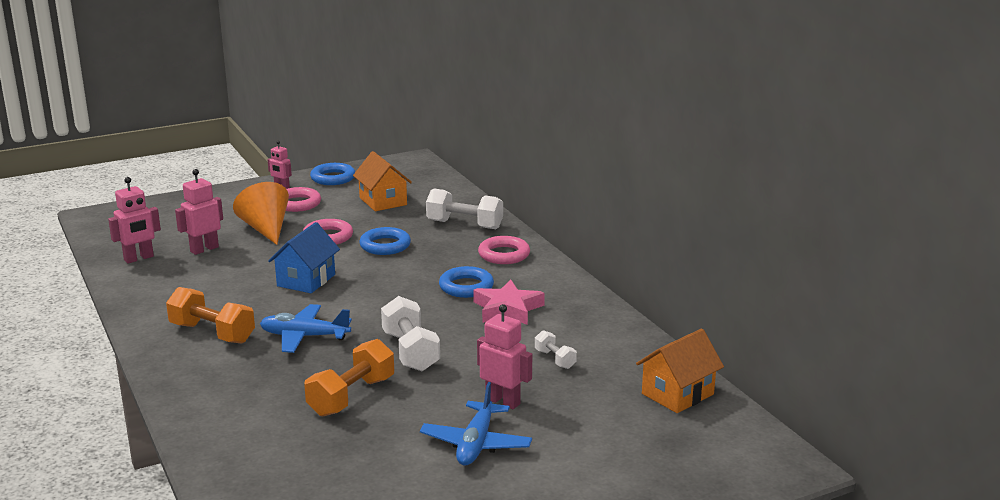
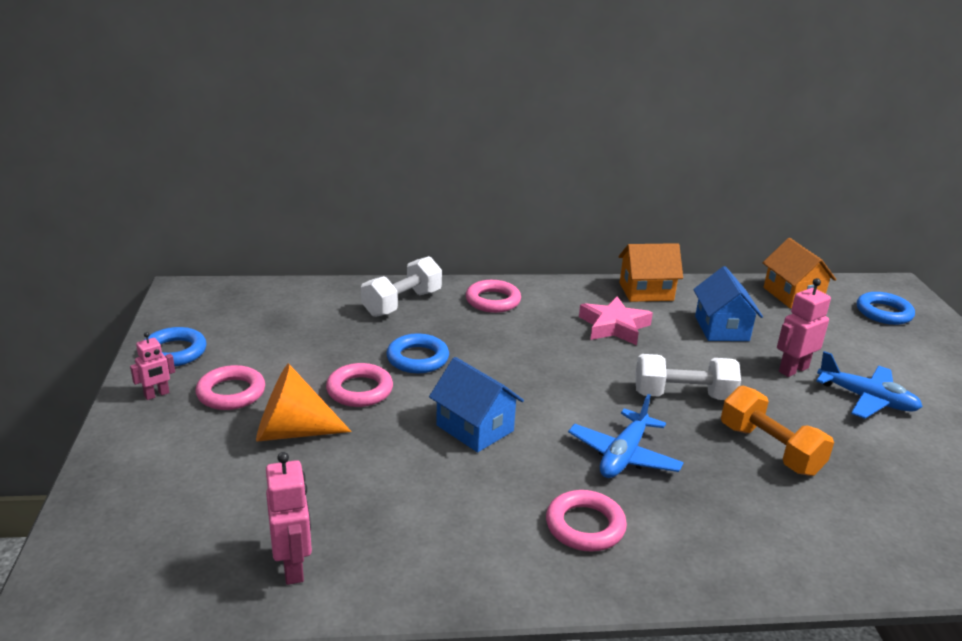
camera: 70 degrees left, 5 degrees up
(204, 249) = (314, 495): pink robot -> none
(212, 333) = (585, 526): orange dumbbell -> pink ring
(383, 201) = (289, 334): orange house -> orange house (646, 292)
(466, 287) = (554, 335): blue ring -> blue ring (883, 313)
(555, 359) = (721, 328): white dumbbell -> blue house

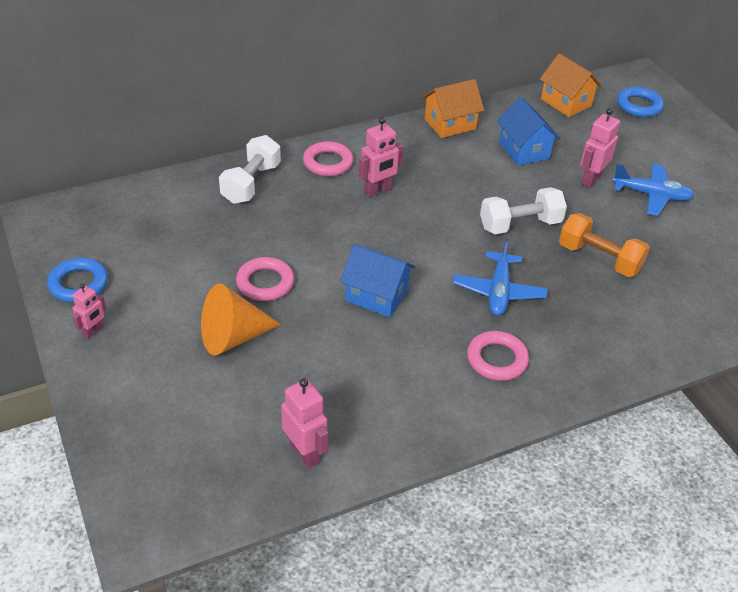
camera: 20 degrees left, 15 degrees up
(231, 393) = (157, 313): pink ring -> none
(417, 358) = (296, 239): blue ring -> none
(533, 333) = (378, 190): none -> pink robot
(614, 326) = (440, 168): pink star -> none

